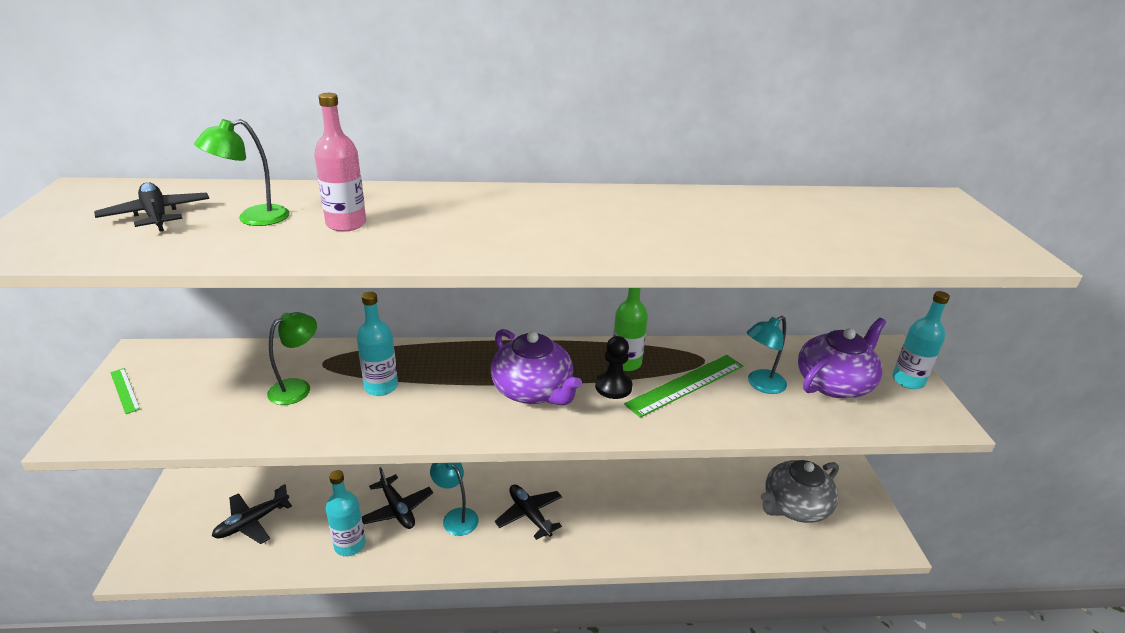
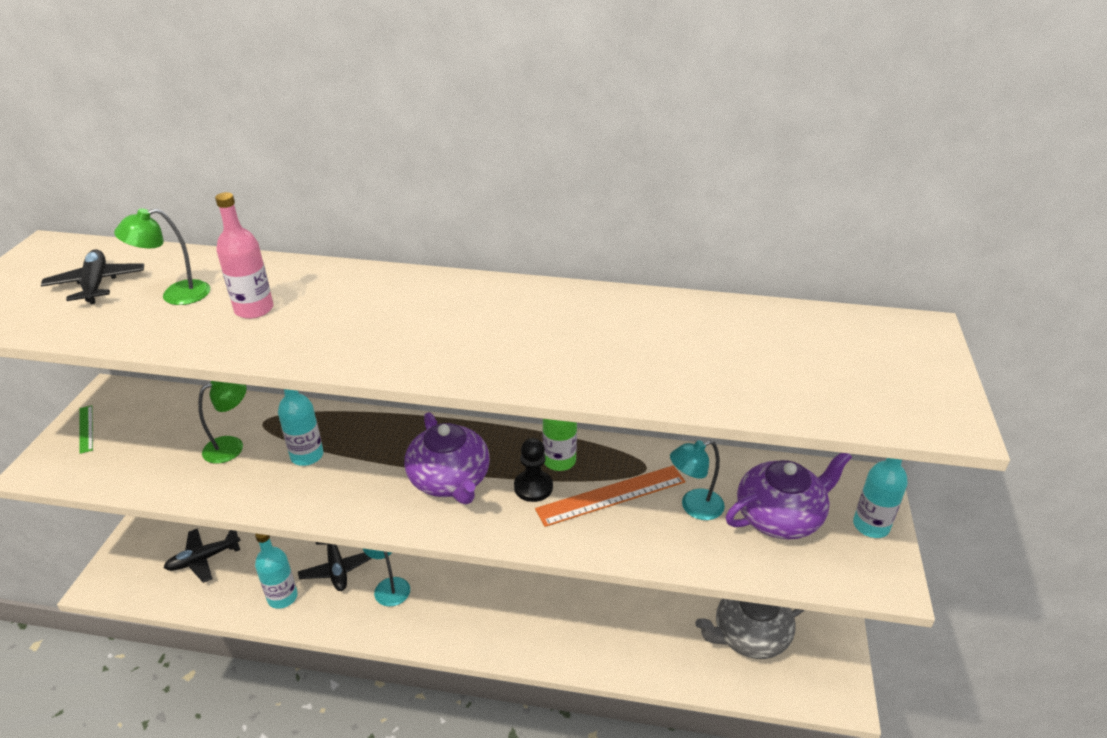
camera: 15 degrees right, 5 degrees up
(529, 515) = (461, 596): black plane -> none
(686, 385) = (611, 495): green ruler -> orange ruler

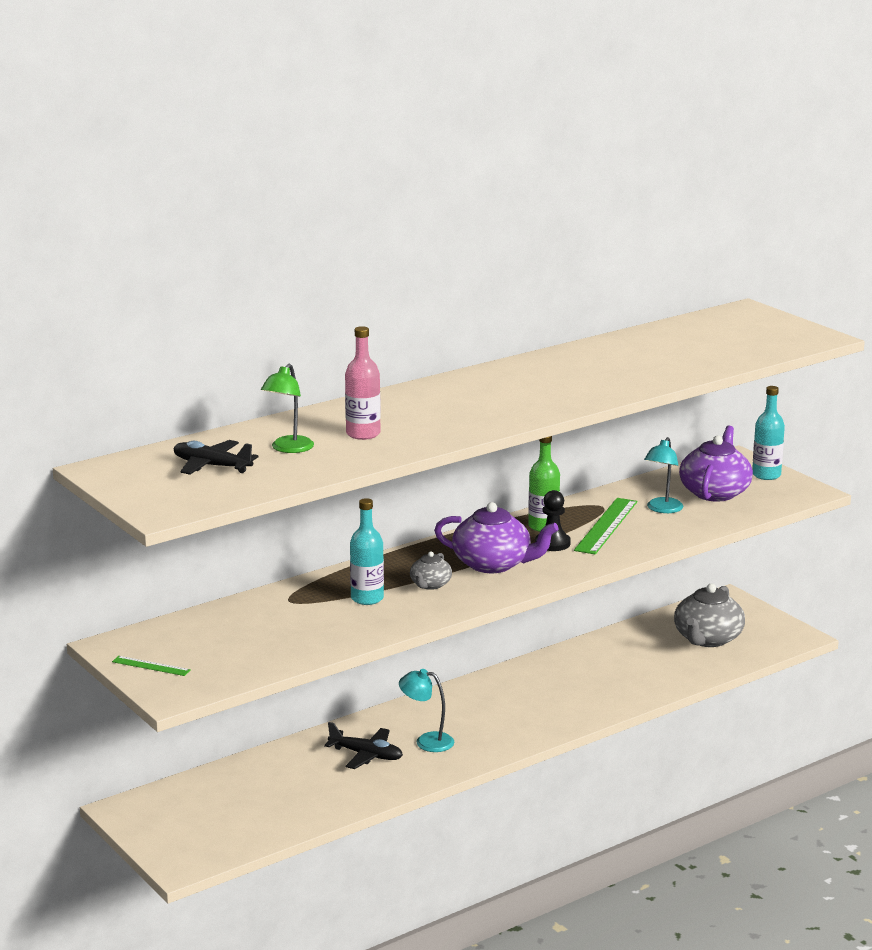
camera: 45 degrees left, 15 degrees down
(203, 559) = (241, 808): black plane -> none
(231, 446) = (298, 620): green lamp -> none
(282, 597) = (356, 788): turquoise bottle -> none
(369, 471) = (430, 585): none -> grey teapot
(611, 495) = (606, 526): orange ruler -> green ruler

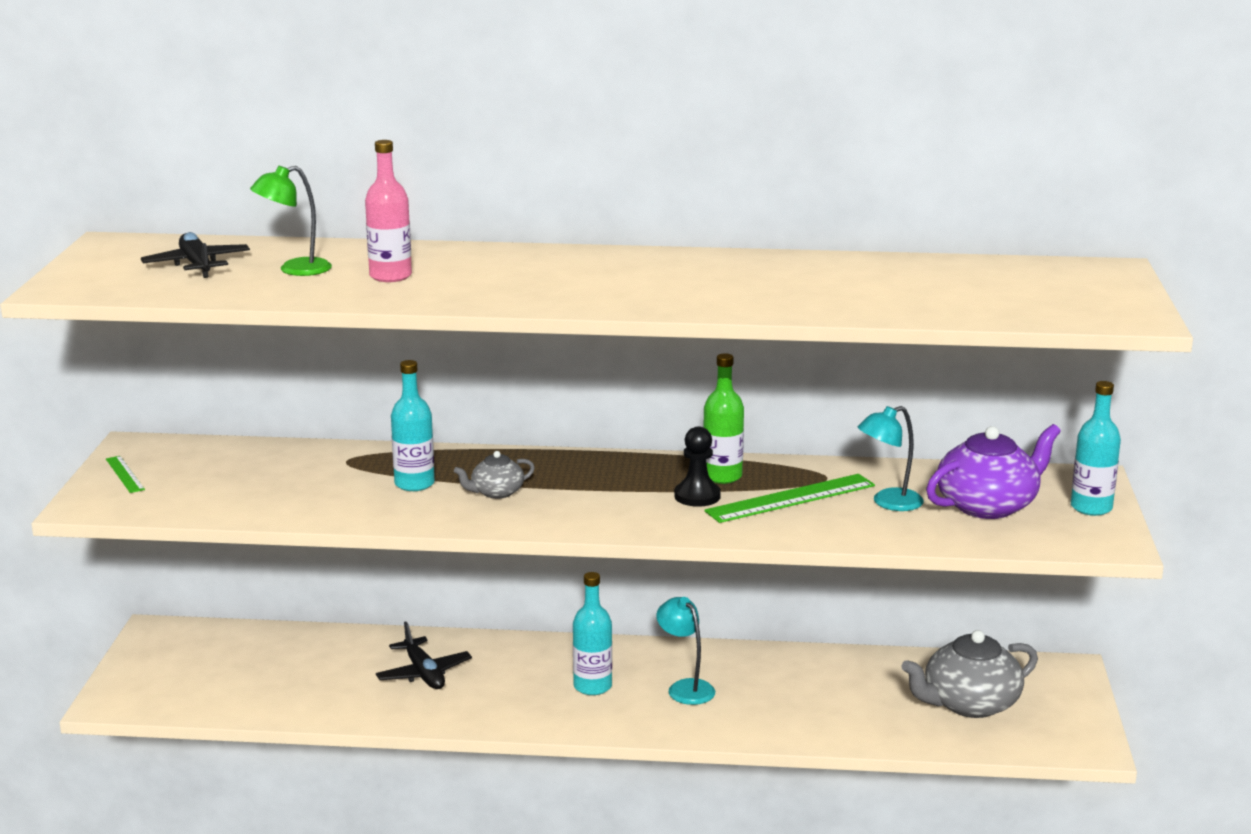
camera: 40 degrees right, 0 degrees up
(427, 741) = (499, 685): turquoise lamp -> turquoise lamp (685, 687)
(485, 718) = (592, 686): none -> turquoise bottle
(493, 564) = (596, 495): purple teapot -> none

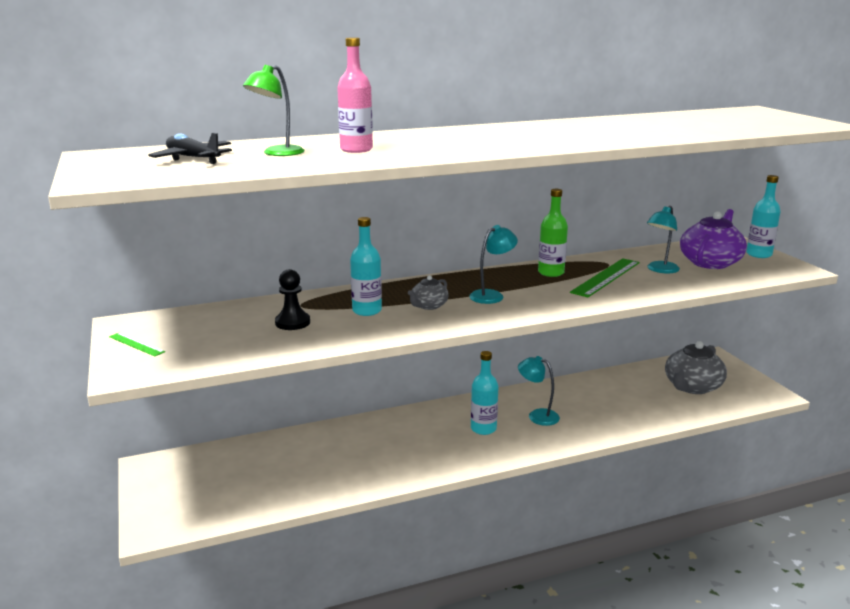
camera: 25 degrees left, 0 degrees up
(424, 673) = (369, 447): black plane -> none
(595, 494) = (492, 295): none -> turquoise lamp
(697, 496) = (553, 285): black pawn -> black pawn (292, 322)

